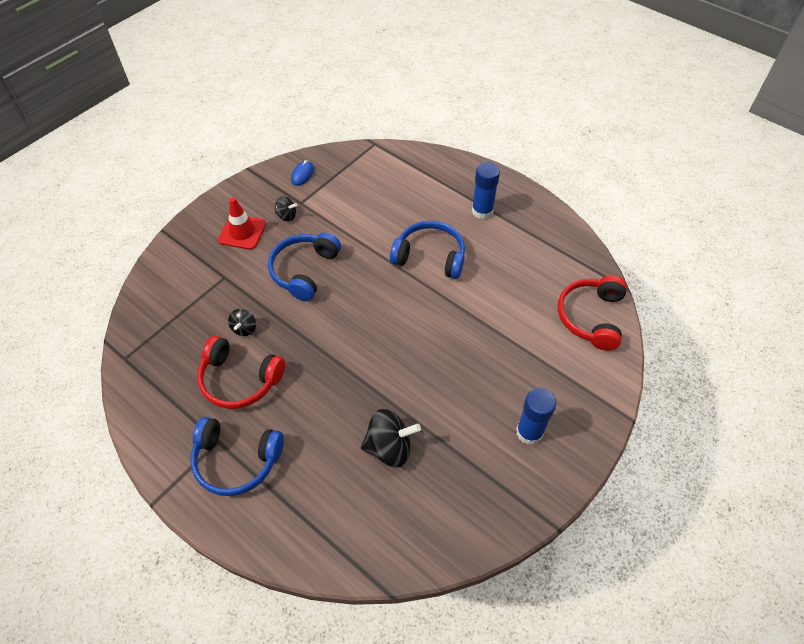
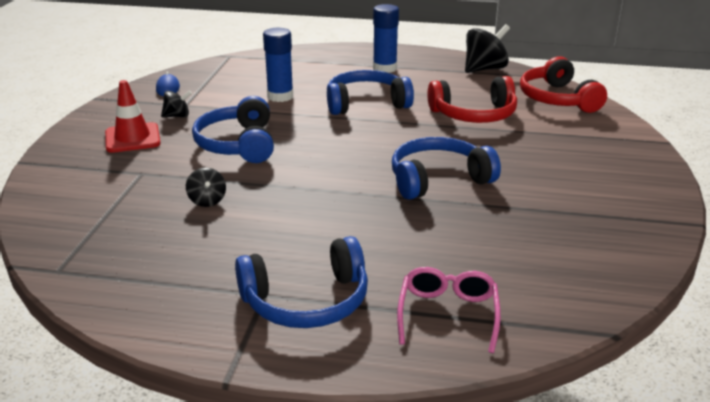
camera: 30 degrees left, 25 degrees down
(239, 380) = (242, 239): red headphones -> red headphones (474, 115)
(307, 519) = (448, 314): none -> pink glasses
(389, 447) = (476, 230): black spinning top -> black spinning top (484, 69)
(409, 378) = (438, 179): none -> blue headphones
(529, 432) = (596, 176): blue glue stick -> blue glue stick (280, 96)

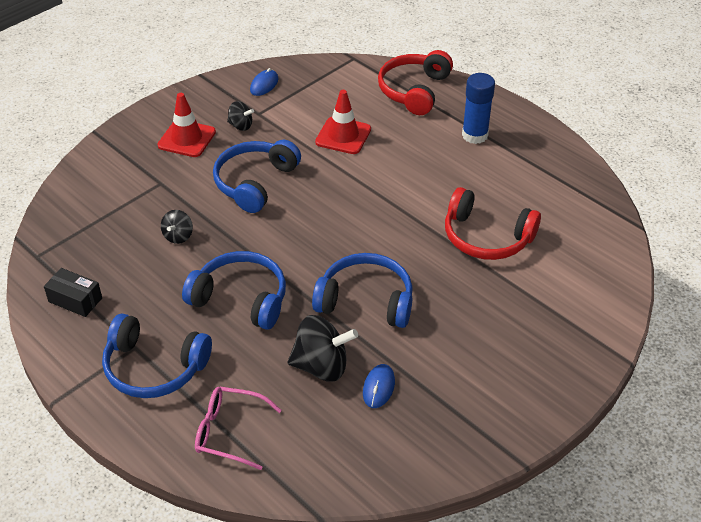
camera: 35 degrees right, 15 degrees up
(149, 286) = (75, 300): none -> black box
(280, 96) = (343, 136): blue glue stick -> red traffic cone
(366, 103) = (406, 178): blue headphones -> blue headphones (241, 298)
(448, 314) = (229, 432): pink glasses -> pink glasses turned 120 degrees counterclockwise
(484, 69) = (572, 178): black spinning top -> black spinning top (321, 366)
(528, 226) = (378, 387): none -> blue mouse
(557, 99) = (593, 253): red headphones -> red headphones (414, 90)

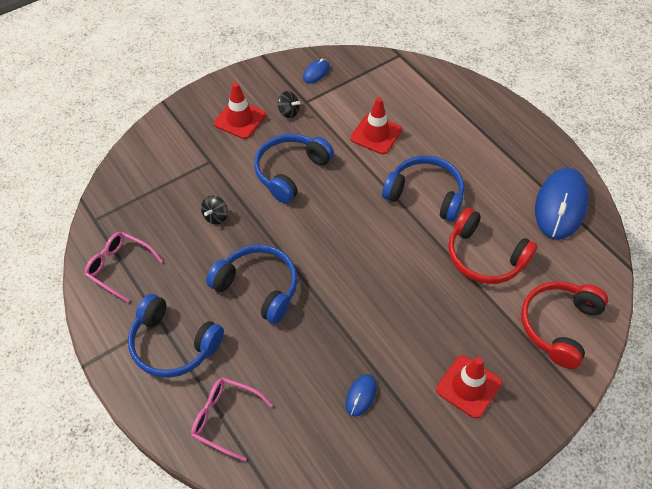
camera: 10 degrees right, 10 degrees up
(75, 300) = (119, 267): black box -> pink glasses
(321, 366) = (315, 366): black spinning top -> none
(366, 300) = (366, 305): blue headphones -> blue headphones (425, 194)
(414, 90) = (447, 95): red headphones -> red headphones (558, 326)
(474, 135) = (494, 149): blue glue stick -> none
(495, 362) = (468, 386): none -> red traffic cone
(557, 179) = (560, 205): none -> blue mouse

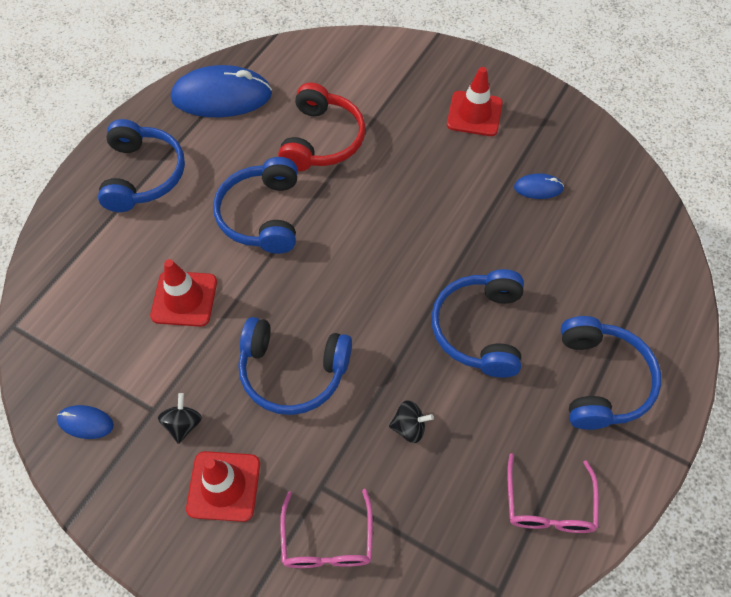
camera: 115 degrees left, 5 degrees up
(225, 418) = (639, 288): pink glasses -> pink glasses (327, 541)
(495, 139) = (143, 175): none -> blue headphones
(558, 326) = (371, 68): red headphones -> none

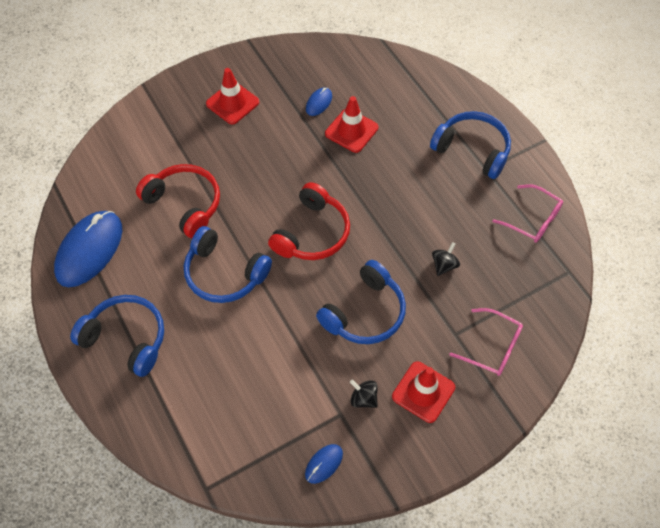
camera: 60 degrees left, 0 degrees up
(184, 299) = (262, 356): red traffic cone -> red traffic cone (351, 131)
(362, 268) = (312, 233): none -> red headphones
(479, 329) = (400, 192): blue headphones -> none

